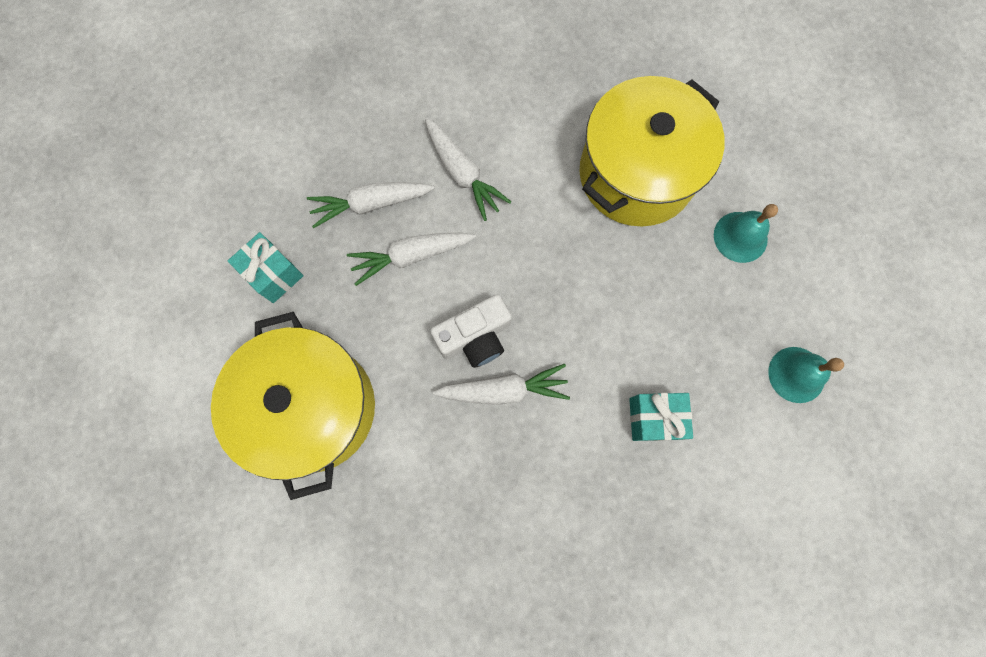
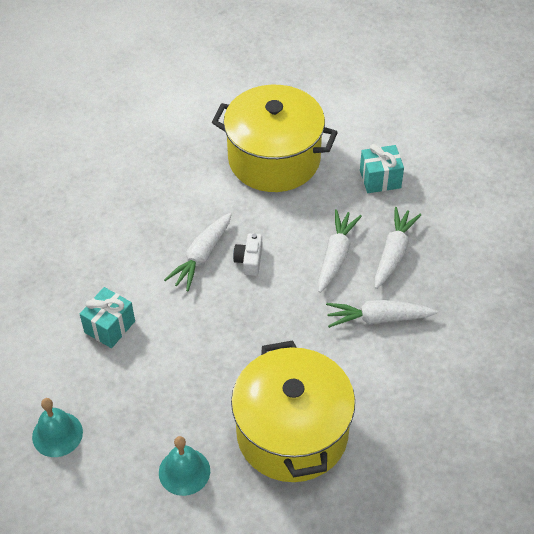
camera: 125 degrees right, 25 degrees down
(475, 337) = (249, 260): white camera -> white camera, size x0.64

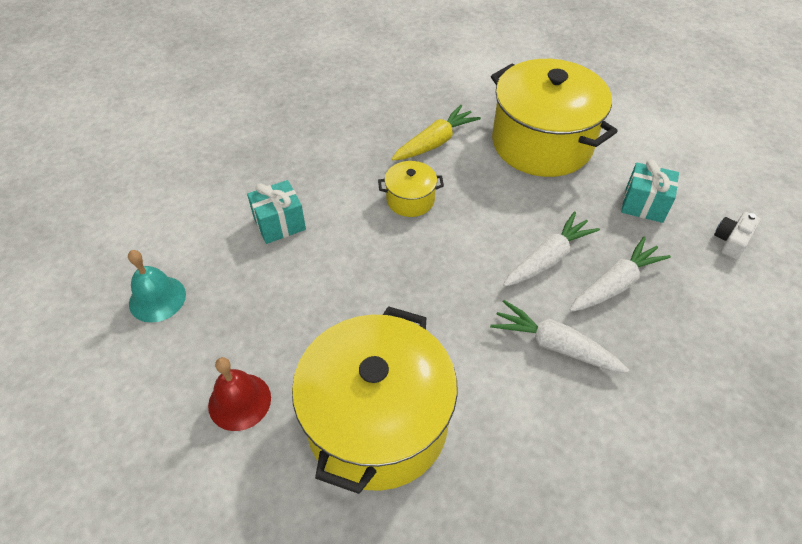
camera: 30 degrees right, 0 degrees up
(184, 471) = (239, 401): turquoise bell -> red bell
(187, 196) = (435, 142): none -> yellow carrot
(201, 256) = (410, 200): white carrot -> yellow pot
(249, 260) = (454, 223): white camera -> white camera (731, 241)

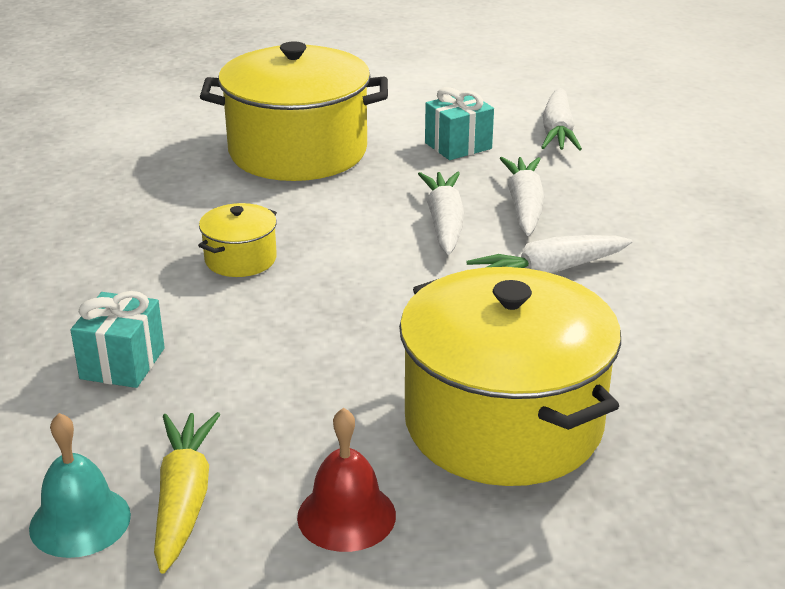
camera: 50 degrees left, 20 degrees down
(435, 142) = (187, 205): yellow carrot -> yellow carrot (184, 499)
(731, 241) = (557, 132): white camera -> white carrot

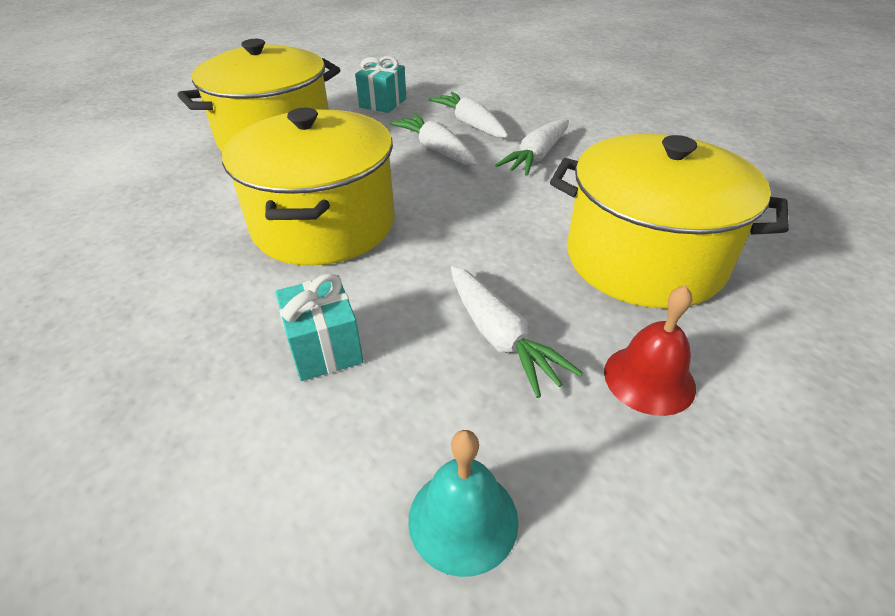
camera: 35 degrees left, 10 degrees up
(184, 499) = (523, 439): yellow carrot -> none
(240, 259) = (324, 224): yellow pot -> yellow pot, size x2.26
(557, 132) = (432, 79): white carrot -> white carrot (500, 337)

